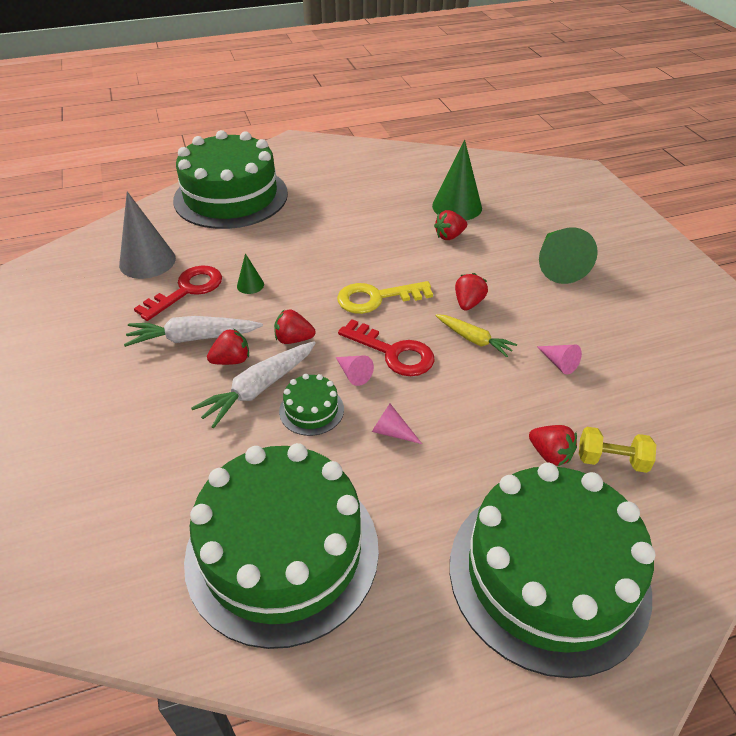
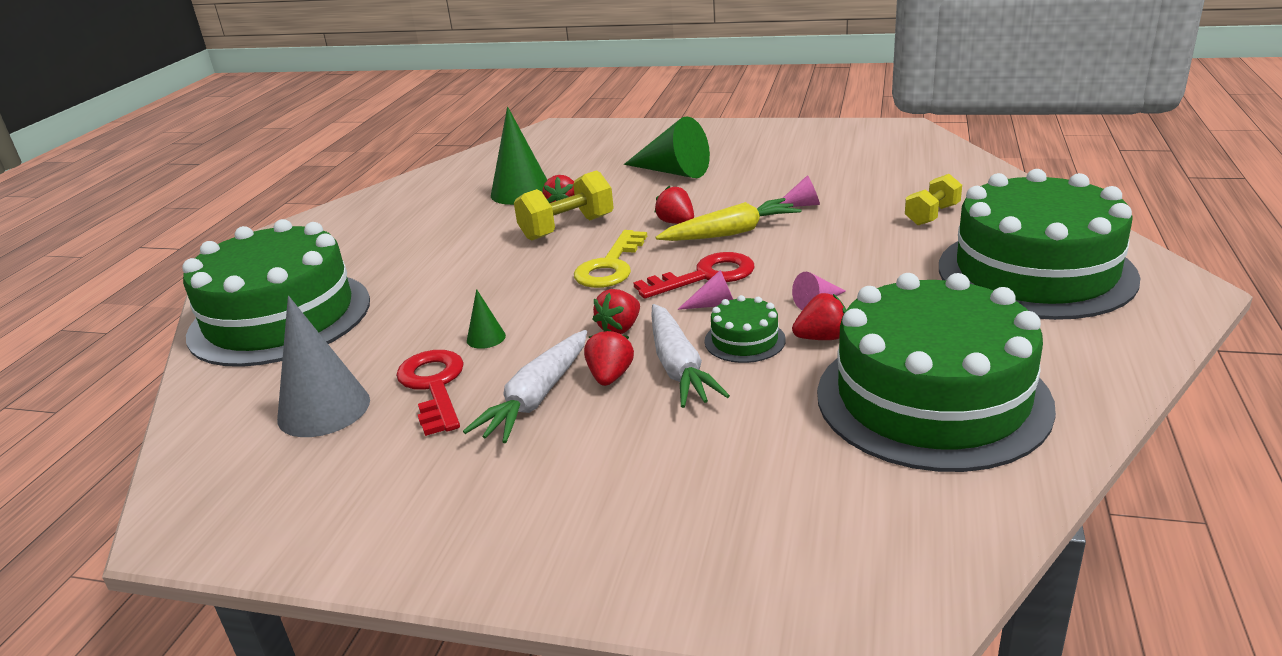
camera: 55 degrees left, 15 degrees down
(418, 253) = (567, 228): none -> yellow dumbbell
(474, 339) = (731, 233): yellow carrot -> yellow carrot, size x1.52
(550, 454) = (906, 237): red strawberry -> red strawberry (822, 338)

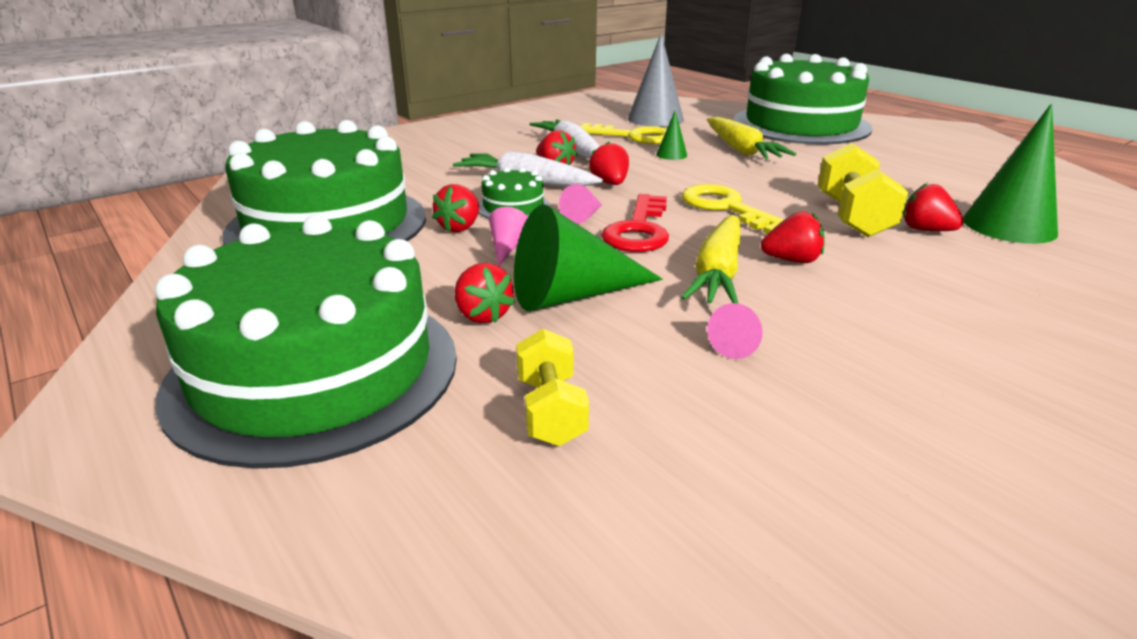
camera: 125 degrees right, 0 degrees up
(426, 313) = (741, 150): none -> yellow carrot
(434, 386) = (633, 136): red key -> yellow key
(673, 171) = (1002, 320): green cone -> green cone (572, 295)
(904, 264) = (482, 315): none -> red strawberry

